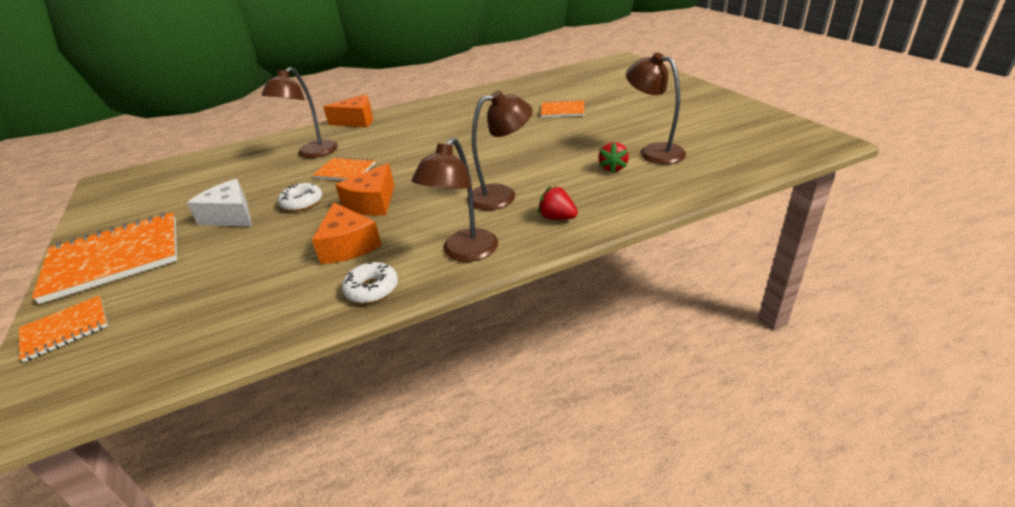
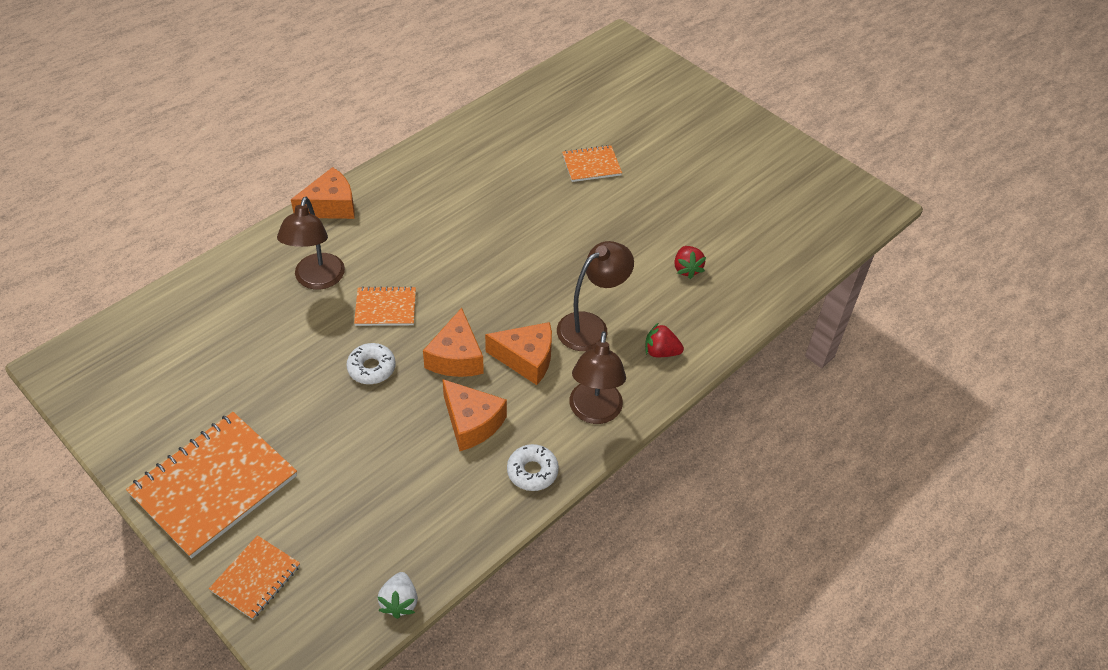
camera: 25 degrees left, 15 degrees up
(154, 376) = (399, 602): none -> white strawberry
(231, 216) = (300, 401): white cheese -> none
(429, 210) = (526, 359): none -> orange cheese
(653, 151) = (718, 237): brown lamp -> none

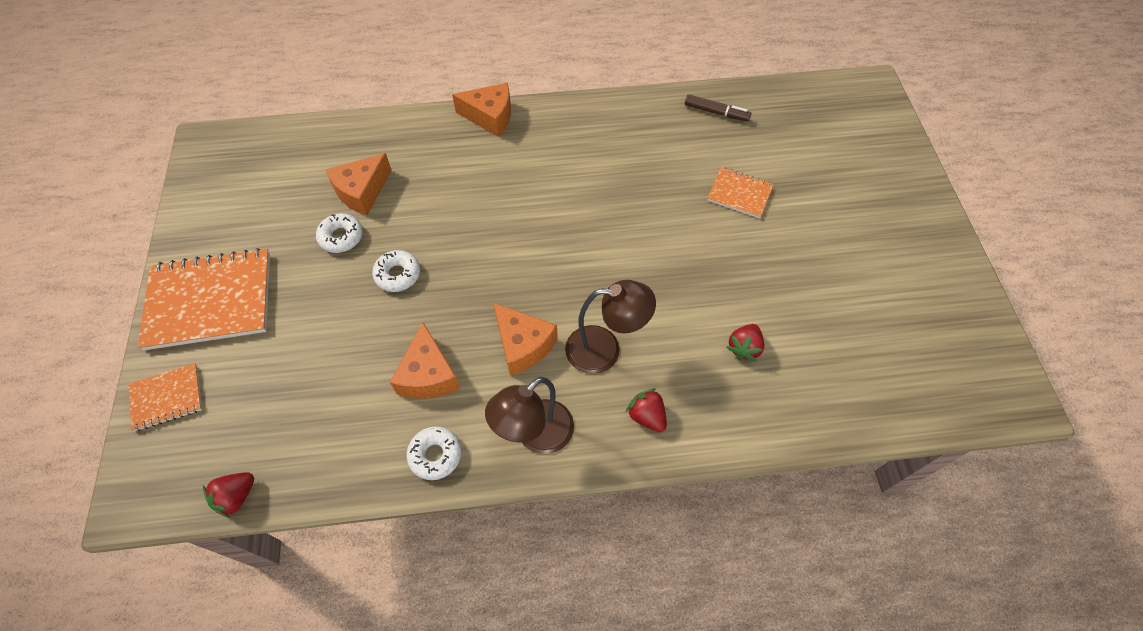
camera: 40 degrees right, 10 degrees up
(289, 368) = (341, 237): none -> white donut
(317, 280) = (426, 174): brown lamp -> none
(385, 308) = (454, 228): orange notebook -> none
(399, 602) = (236, 497): white strawberry -> red strawberry
(456, 357) = (468, 306): orange cheese -> orange cheese (362, 192)
(520, 113) = (716, 112): none -> brown marker

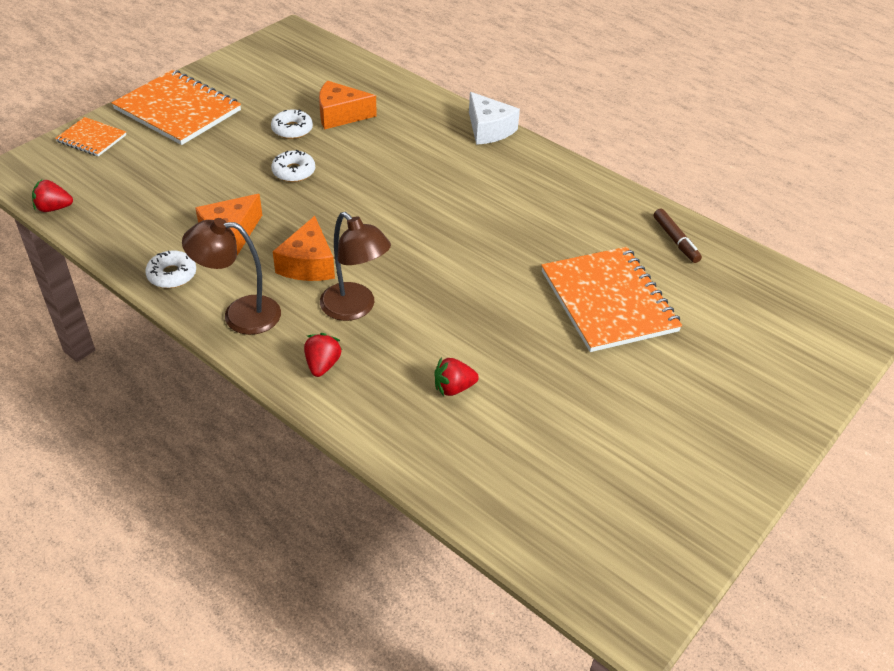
camera: 45 degrees right, 15 degrees down
(490, 117) = (489, 129): orange cheese -> white cheese
(739, 193) = (608, 301): orange notebook -> orange notebook, size x1.94

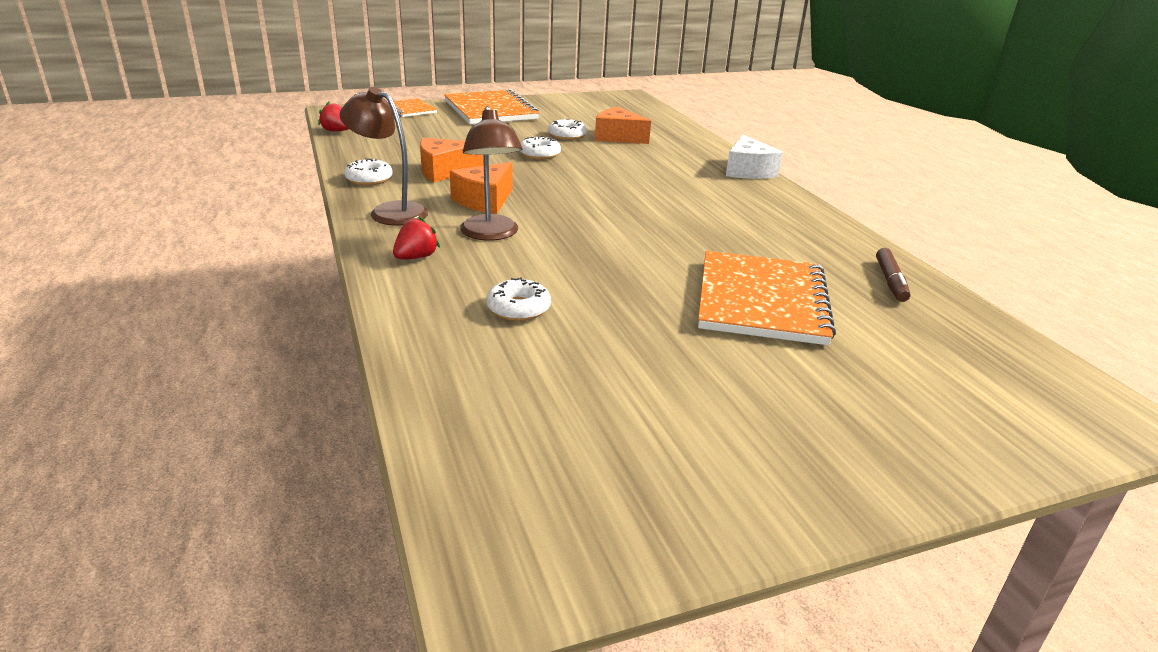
camera: 30 degrees right, 15 degrees down
(453, 388) = (518, 308): red strawberry -> white donut

